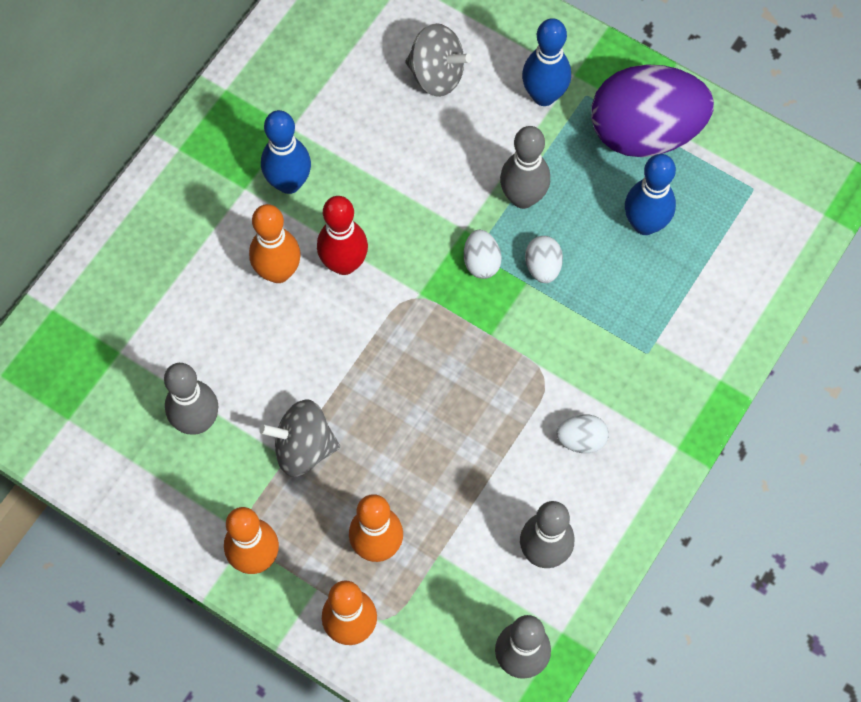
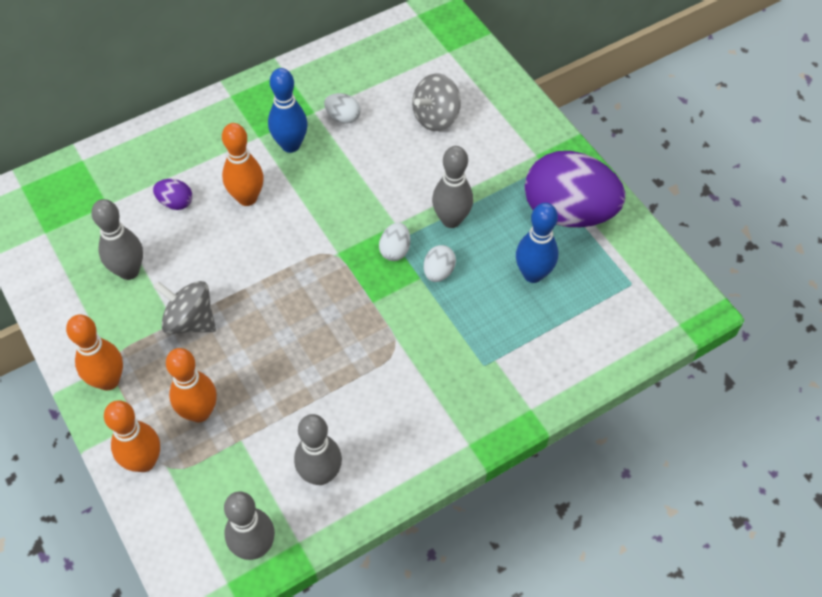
camera: 25 degrees right, 10 degrees down
(198, 314) = (175, 202): none -> purple egg
(344, 264) = (296, 211): red bowling pin -> none
(436, 75) = (436, 117): grey spinning top -> grey spinning top turned 90 degrees clockwise
(544, 96) = (505, 160): blue bowling pin -> none
(581, 440) = (397, 405): white egg -> white egg (343, 117)

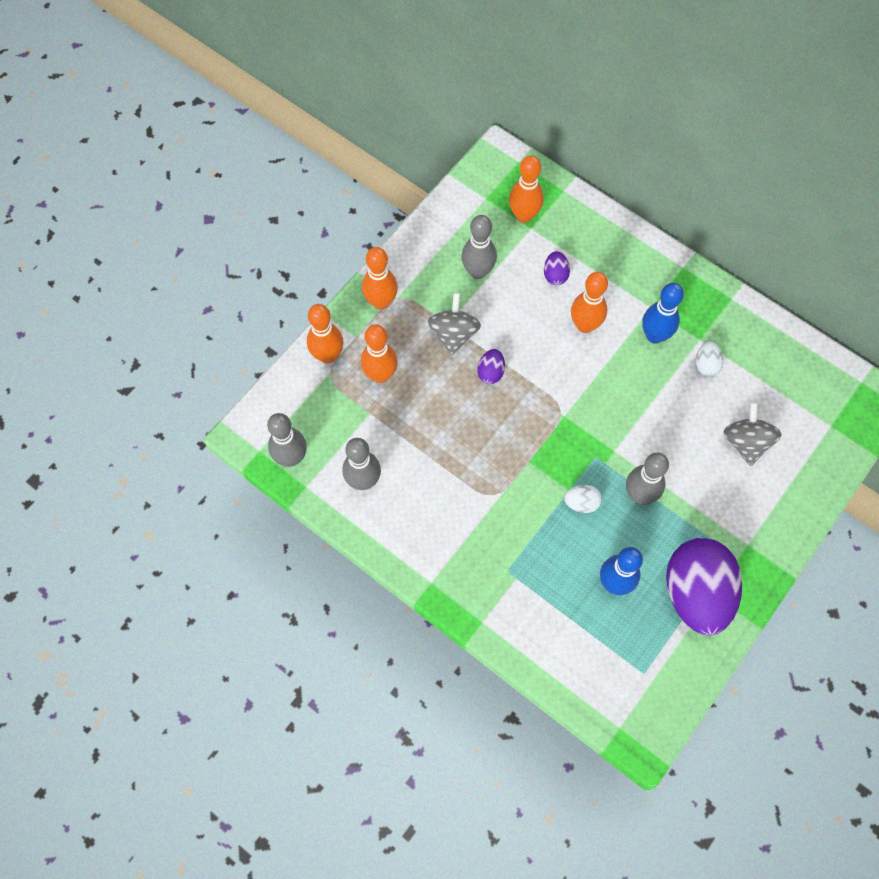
camera: 70 degrees right, 10 degrees up
(89, 205) = (524, 215): none -> orange bowling pin
(254, 301) = (490, 372): none -> purple egg
(395, 250) = (587, 460): white egg -> none
(436, 117) = (746, 442): grey spinning top -> grey spinning top turned 60 degrees clockwise

